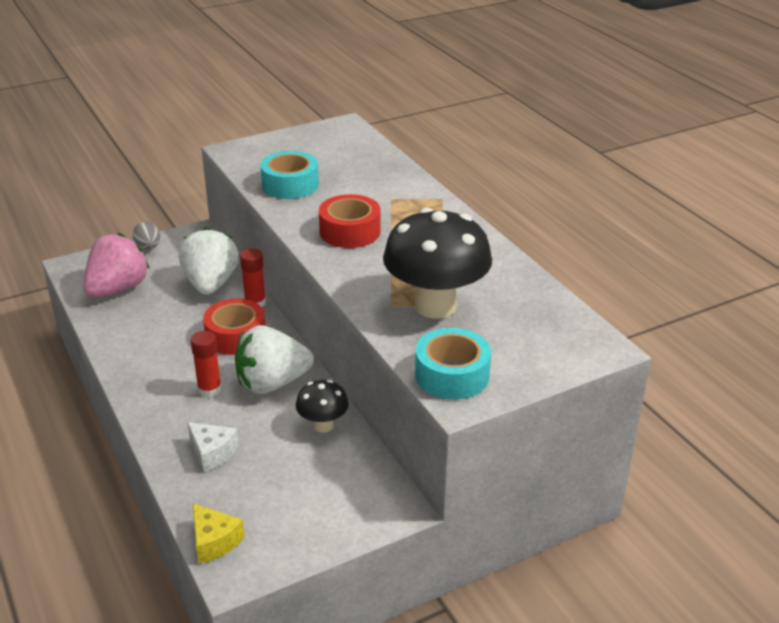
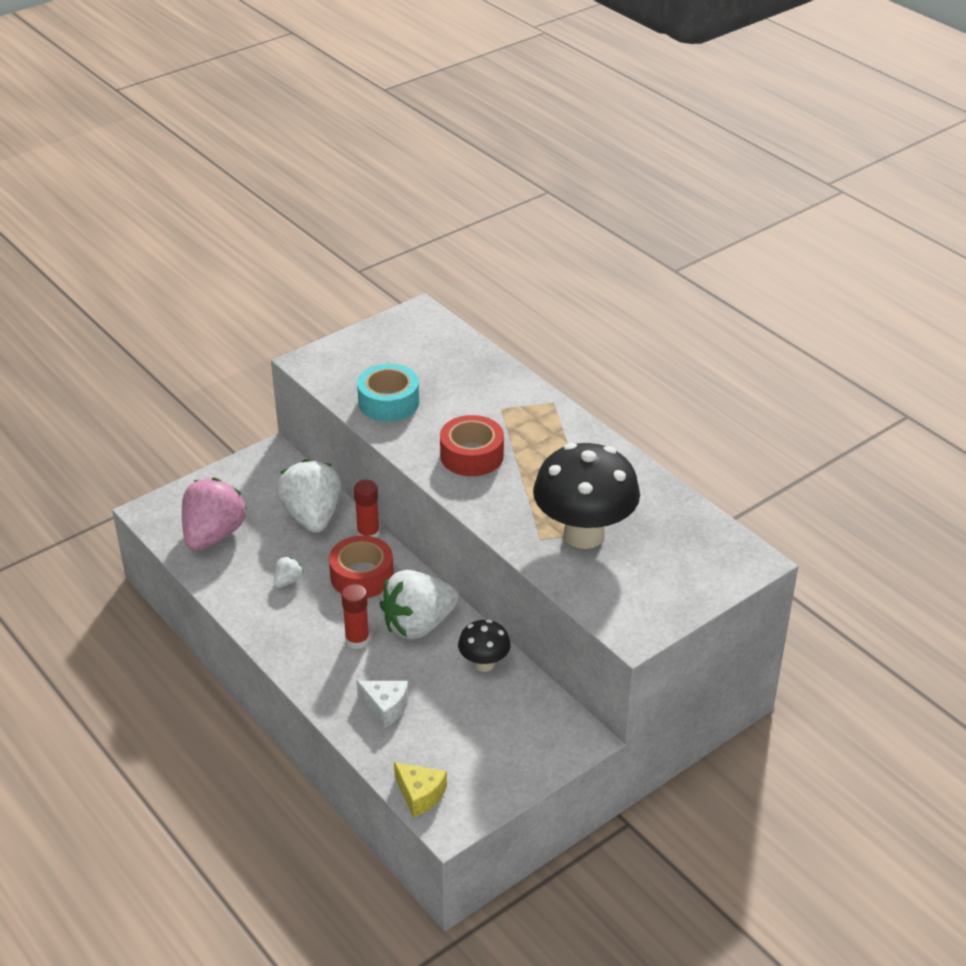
camera: 10 degrees left, 5 degrees up
(148, 247) = (225, 478): grey egg -> none
(166, 333) = (288, 581): none -> white strawberry
(452, 375) = (620, 608): turquoise tape -> none

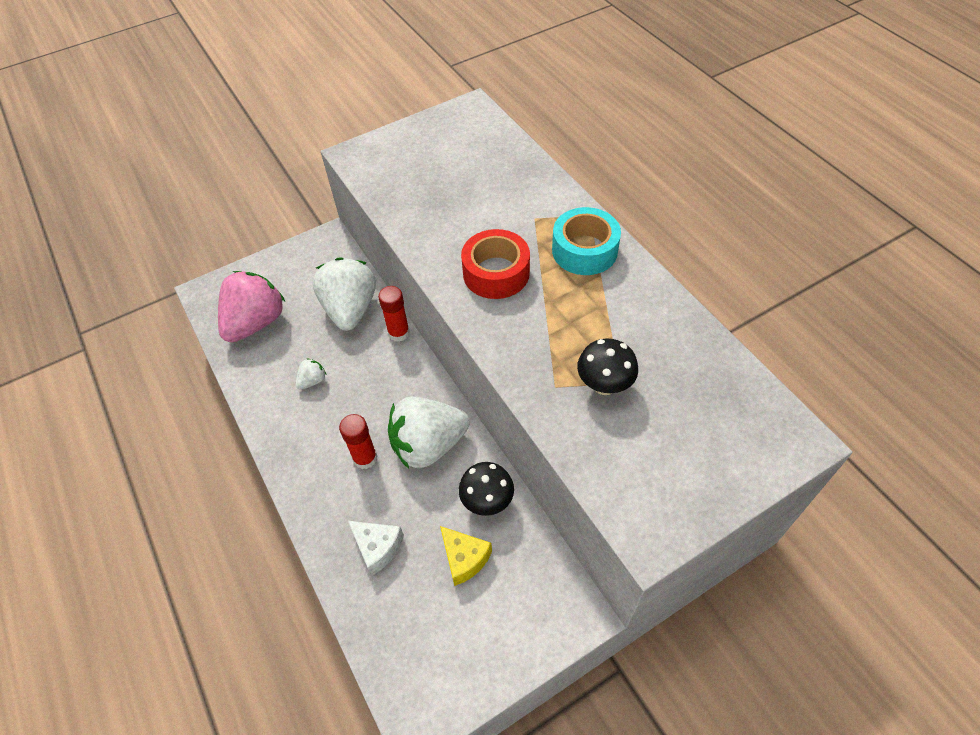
camera: 10 degrees right, 15 degrees up
(362, 576) = (384, 381): red tape -> none
(388, 402) = (423, 204): turquoise tape -> turquoise tape (584, 250)
(420, 795) = (393, 674): yellow cheese -> yellow cheese (464, 558)
(584, 534) = (604, 385): black mushroom -> black mushroom, size x0.50

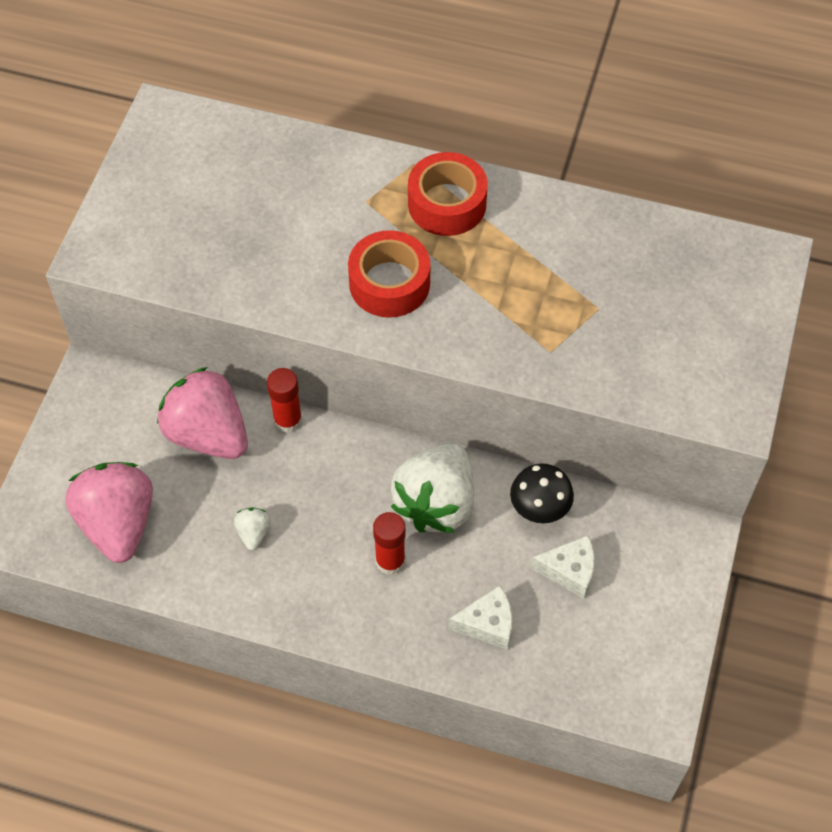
camera: 45 degrees left, 5 degrees up
(350, 309) = (208, 434): white strawberry -> pink strawberry
(464, 558) = (569, 571): yellow cheese -> white cheese
(584, 250) = (447, 204): turquoise tape -> red tape
(604, 385) = (588, 320): black mushroom -> none

